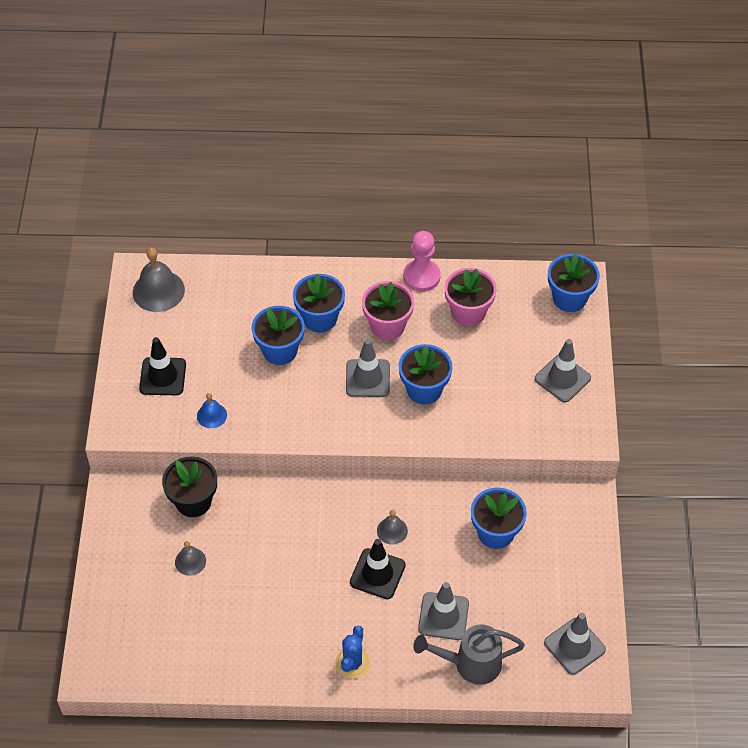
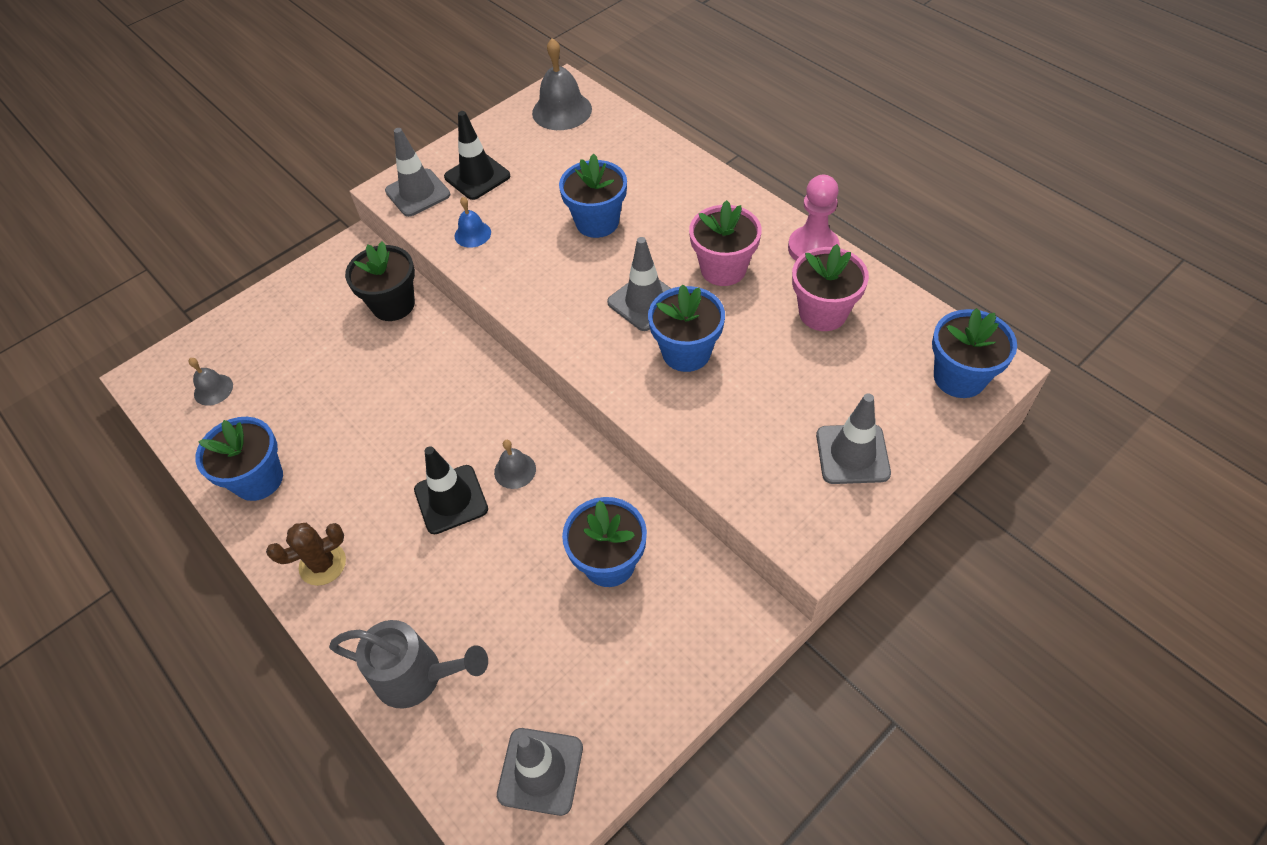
camera: 50 degrees right, 0 degrees up
(190, 561) = (326, 351): grey bell -> grey bell (213, 389)
(320, 318) = (667, 220): blue flower pot -> blue flower pot (258, 479)
(352, 663) = (322, 564): blue cactus -> brown cactus
(443, 616) = (455, 600): grey traffic cone -> grey traffic cone (418, 193)
(470, 664) = (418, 676): grey watering can -> grey watering can turned 150 degrees clockwise

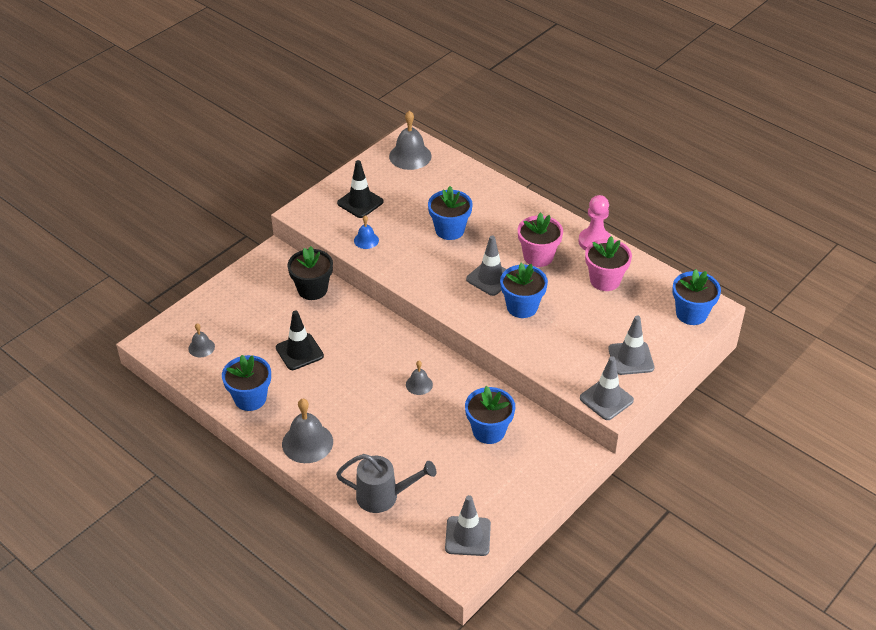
camera: 10 degrees left, 10 degrees down
(322, 564) = (307, 443): brown cactus -> grey bell
(418, 193) = (321, 214): grey traffic cone -> grey traffic cone (606, 399)
(451, 499) = (381, 403): black traffic cone -> black traffic cone (299, 352)

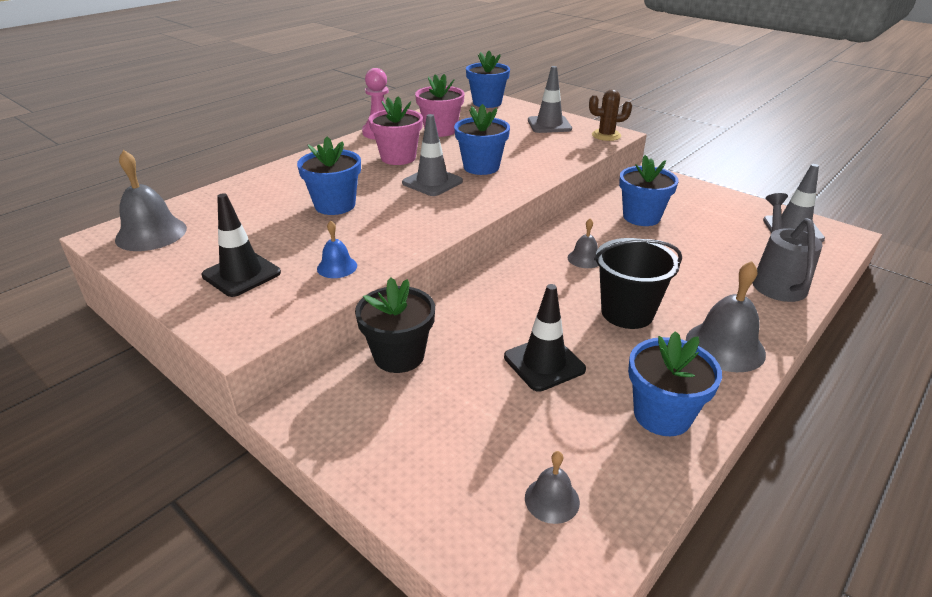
camera: 90 degrees left, 10 degrees down
(347, 398) = (627, 313): none -> black bucket
(606, 399) = (606, 135): grey traffic cone -> brown cactus

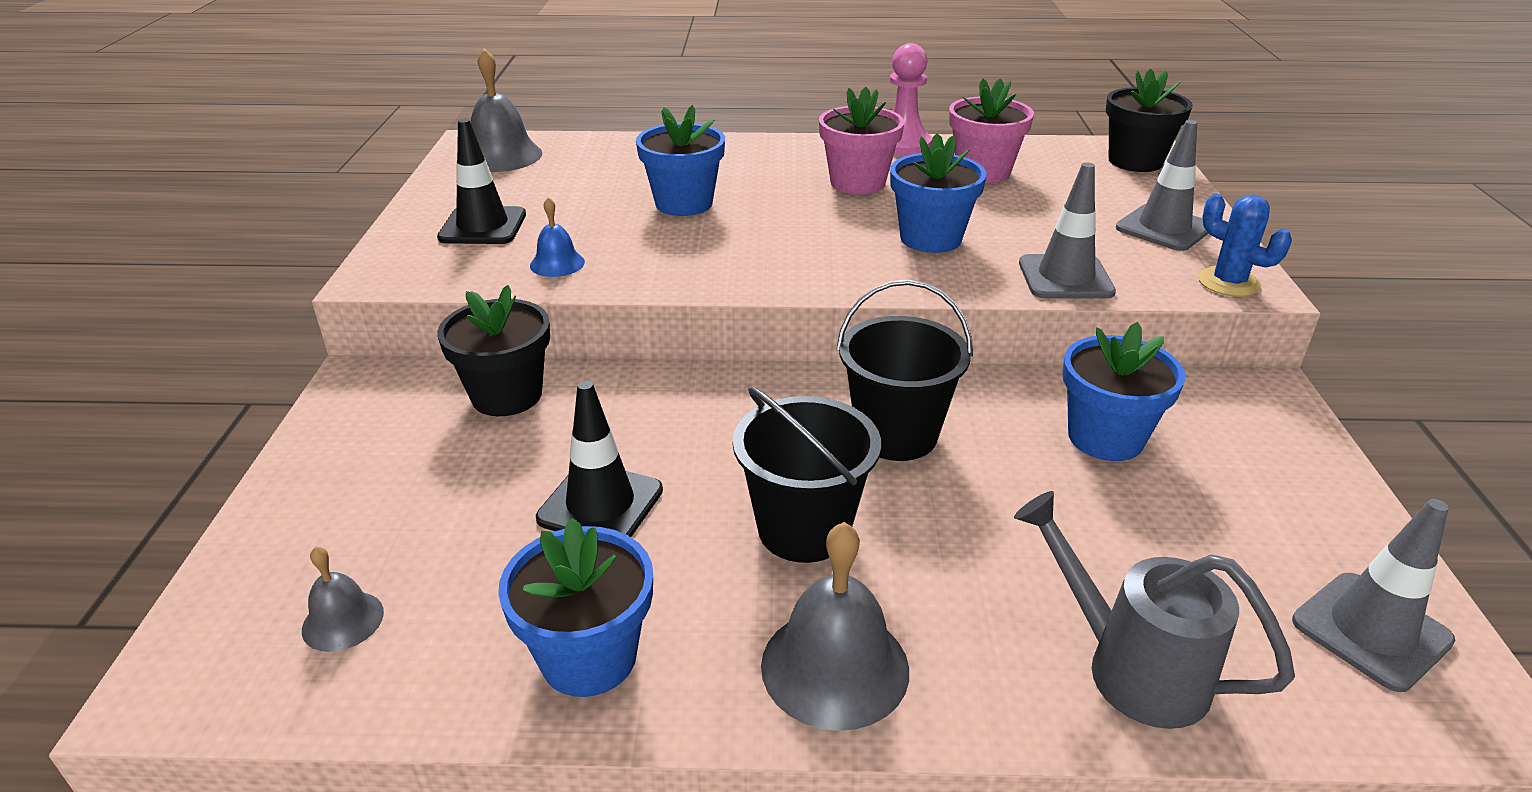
camera: 50 degrees right, 0 degrees up
(432, 182) = (832, 228): grey traffic cone -> grey traffic cone (1065, 278)
(487, 103) = (1135, 161): blue flower pot -> black flower pot
(584, 258) = (896, 435): grey bell -> black bucket
(606, 135) = (1228, 282): brown cactus -> blue cactus
(777, 281) = (1131, 668): grey watering can -> grey watering can turned 105 degrees counterclockwise

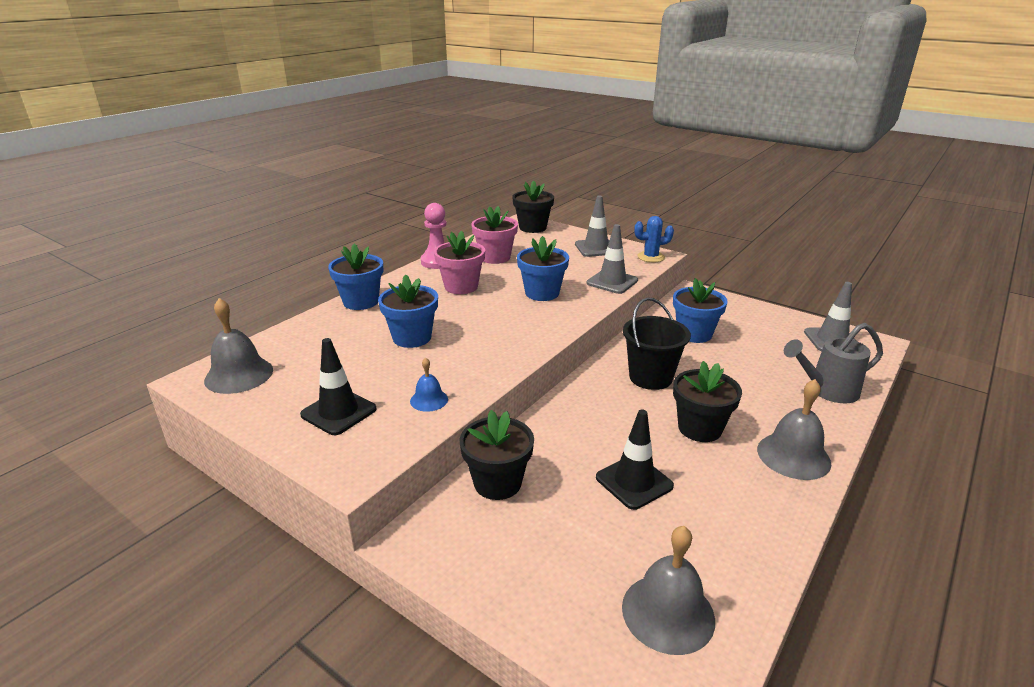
camera: 55 degrees left, 5 degrees down
(343, 620) = (668, 613): grey bell -> grey bell, size x1.82
(589, 657) = (750, 525): blue flower pot -> blue flower pot (361, 302)
(804, 529) = (699, 428): black bucket -> black flower pot

